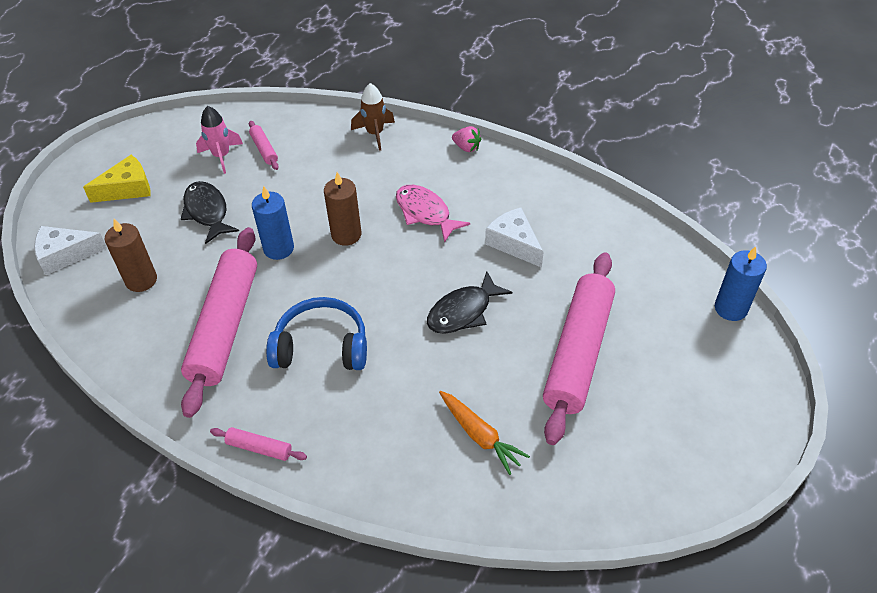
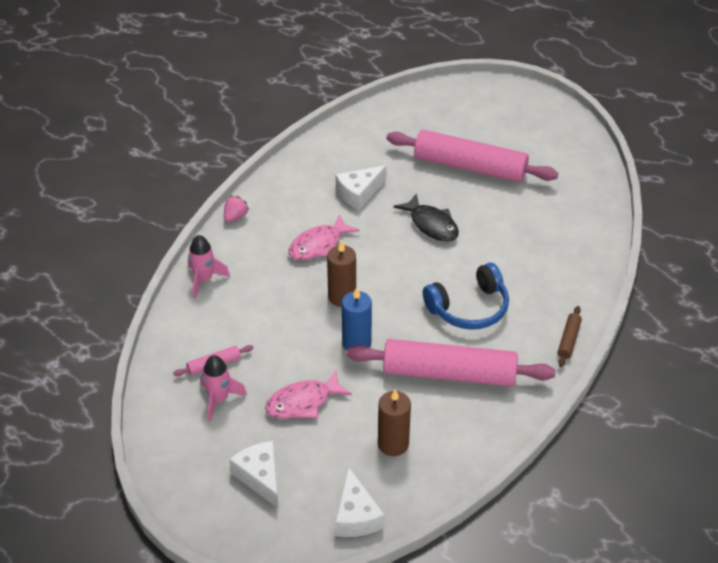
camera: 90 degrees left, 5 degrees down
(127, 188) = (260, 477): yellow cheese -> white cheese
(207, 212) = (303, 402): black fish -> pink fish
(259, 448) = (568, 340): pink rolling pin -> brown rolling pin
(321, 346) = (469, 308): blue headphones -> blue headphones turned 120 degrees counterclockwise
(375, 133) = (204, 280): brown rocket -> pink rocket
(480, 435) = (545, 219): orange carrot -> none
(730, 308) = (428, 91): blue candle -> none

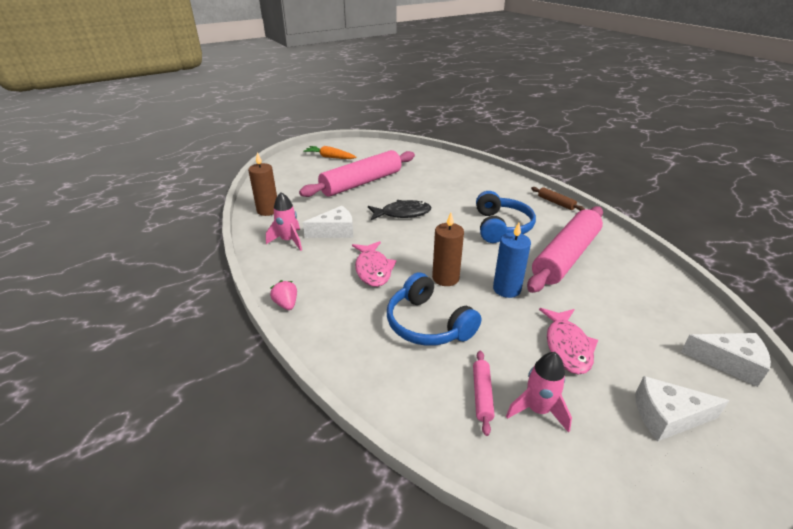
camera: 60 degrees left, 10 degrees down
(204, 280) = (350, 357): pink rocket -> pink rocket (288, 241)
(271, 308) = (428, 324): none -> blue headphones
(359, 193) = (335, 231): white cheese -> white cheese turned 105 degrees counterclockwise
(393, 444) = (638, 310): brown candle -> brown candle (268, 210)
(507, 114) = (330, 157): none -> orange carrot

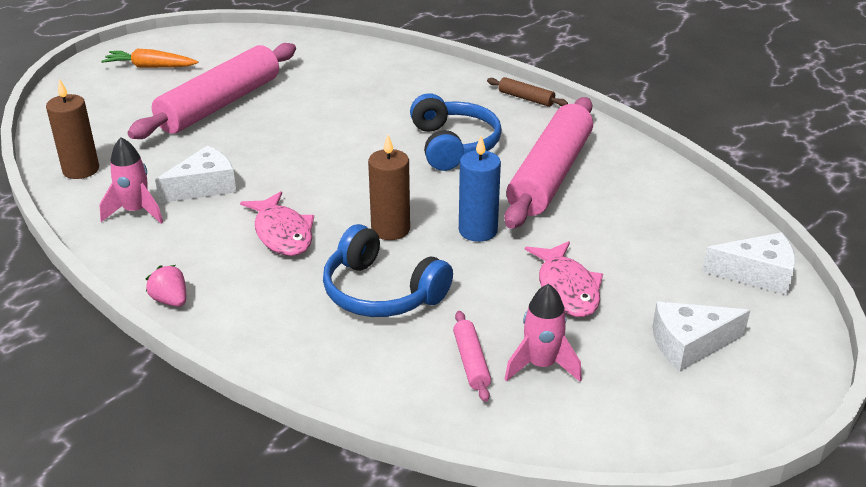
camera: 15 degrees left, 0 degrees up
(402, 213) = (301, 145): black fish -> none

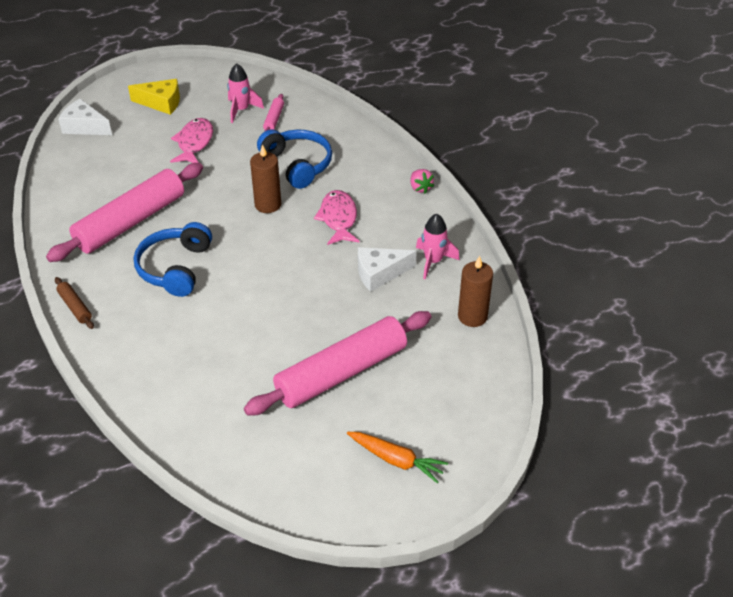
camera: 160 degrees left, 10 degrees up
(478, 231) = (214, 190): blue candle -> none
(689, 344) = (161, 103): white cheese -> yellow cheese

